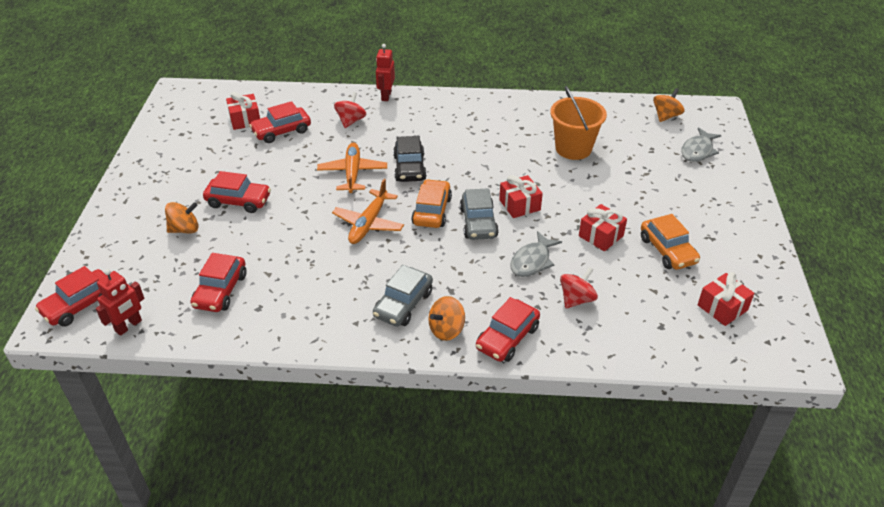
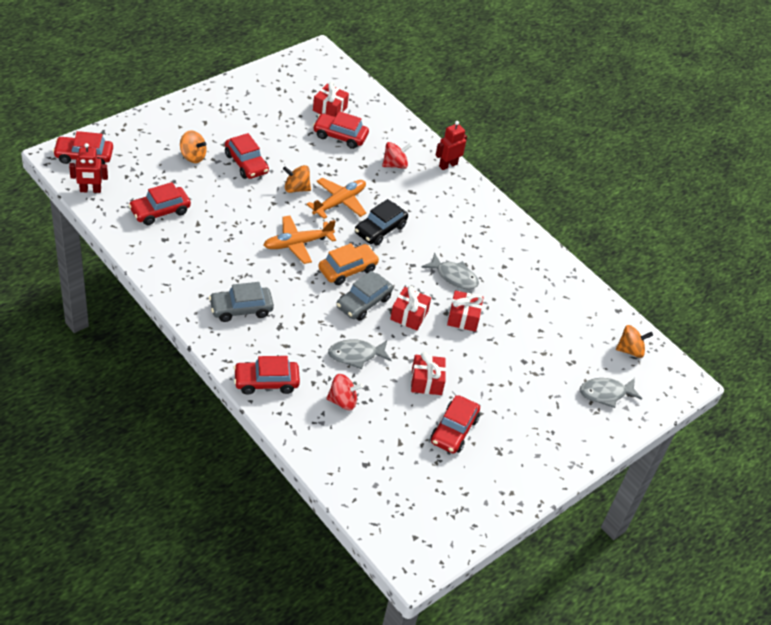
camera: 40 degrees right, 5 degrees up
(446, 330) = (241, 345): orange spinning top -> orange spinning top (296, 188)
(504, 158) = (454, 276): none -> grey fish
(573, 148) = (514, 312): orange bucket -> none
(667, 250) = (454, 430): orange car -> red car
(722, 308) = (423, 493): red gift -> red gift (463, 317)

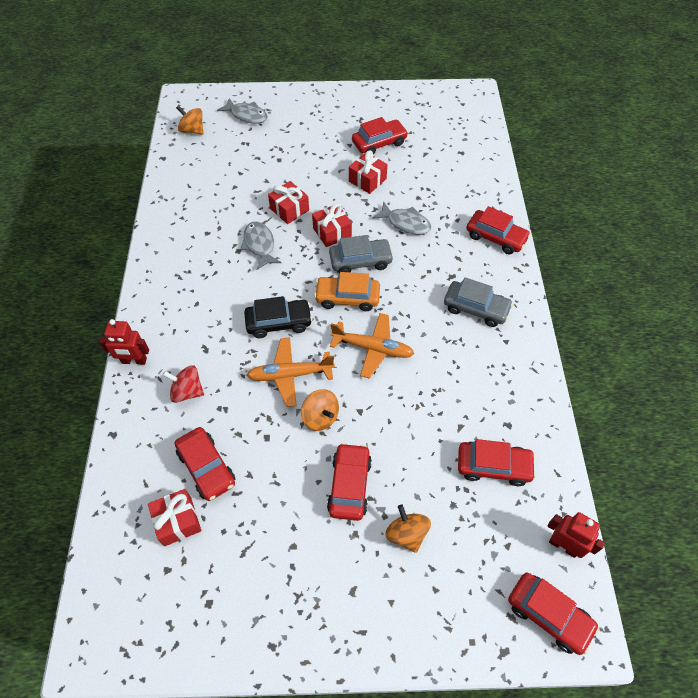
camera: 135 degrees left, 10 degrees up
(343, 401) = (444, 196): red spinning top -> none

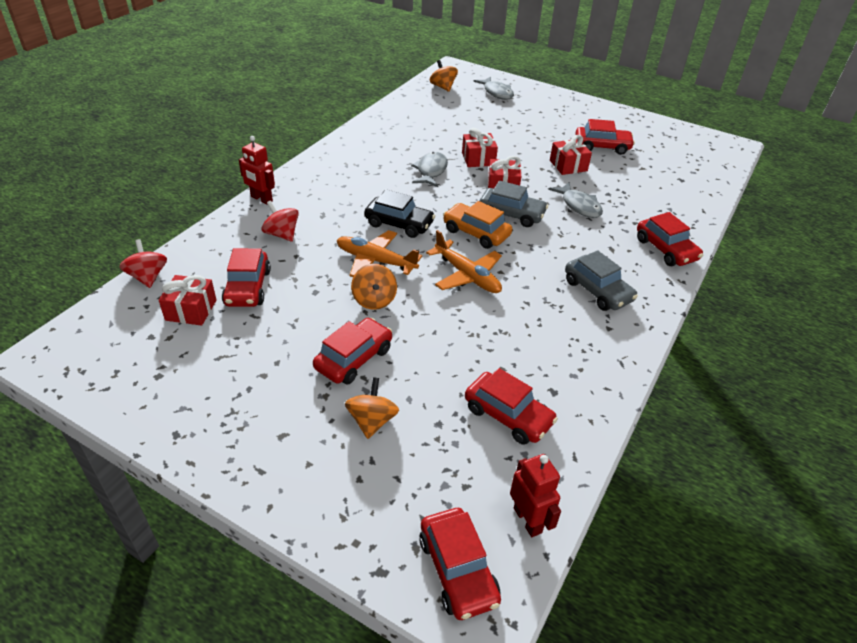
camera: 30 degrees right, 15 degrees down
(106, 510) = (148, 277): none -> red spinning top

